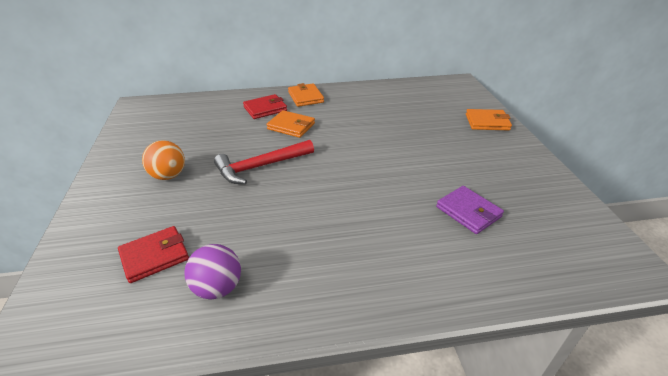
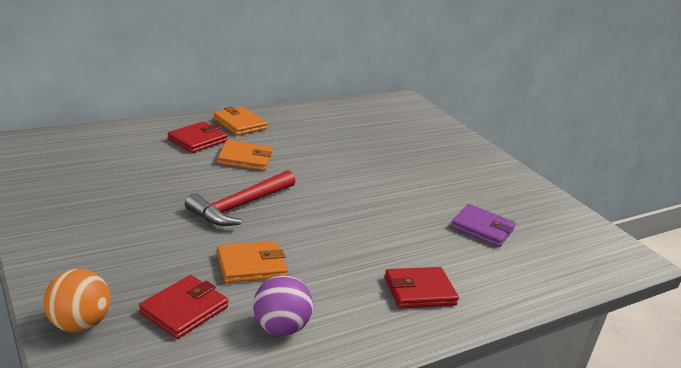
camera: 25 degrees left, 10 degrees down
(168, 176) = (130, 226): orange ball -> orange ball (79, 324)
(367, 271) = (419, 291): none -> red wallet
(487, 122) = (456, 142): orange wallet -> orange wallet (251, 265)

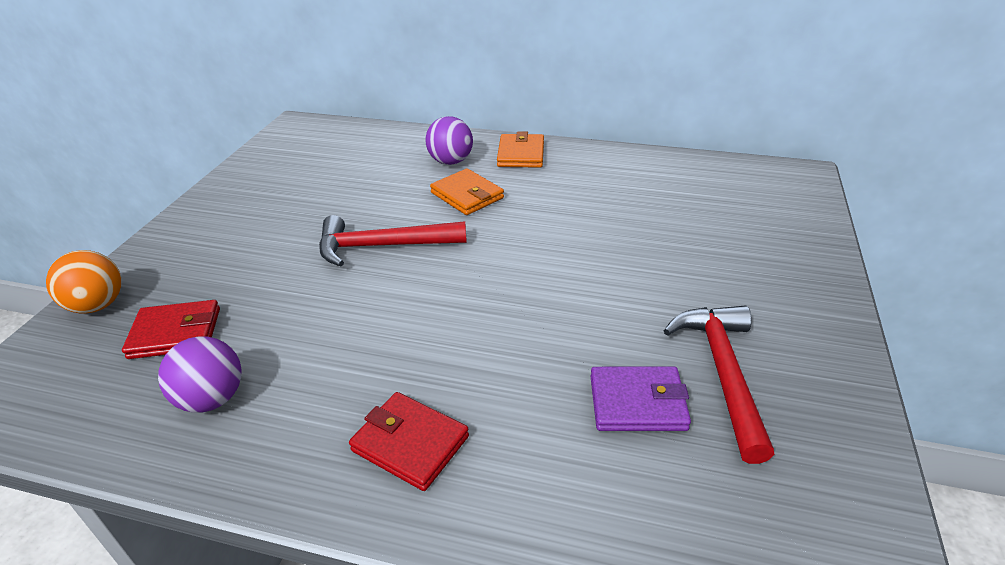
camera: 50 degrees right, 10 degrees up
(198, 140) = (451, 161): red wallet -> purple ball
(251, 265) = (293, 316): orange wallet -> none
(482, 228) = (637, 402): purple wallet -> purple wallet turned 75 degrees counterclockwise
(495, 202) = (722, 373): none -> red hammer

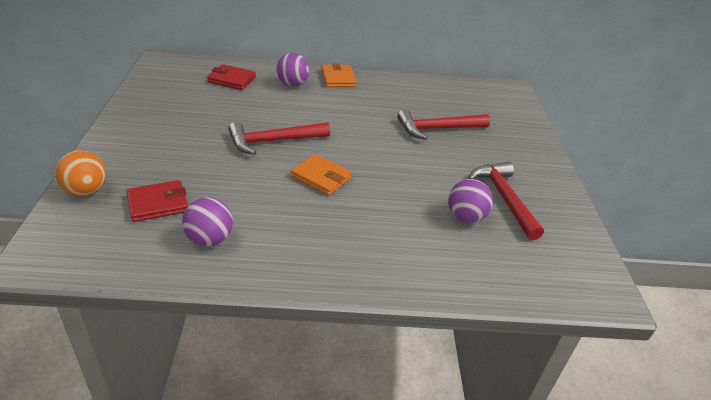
camera: 20 degrees left, 0 degrees up
(410, 443) = (348, 250): red wallet -> red wallet (232, 80)
(467, 195) = (314, 106): orange wallet -> orange wallet (321, 177)
(637, 402) = (465, 217): purple wallet -> purple ball
(647, 239) = (438, 129): none -> red hammer

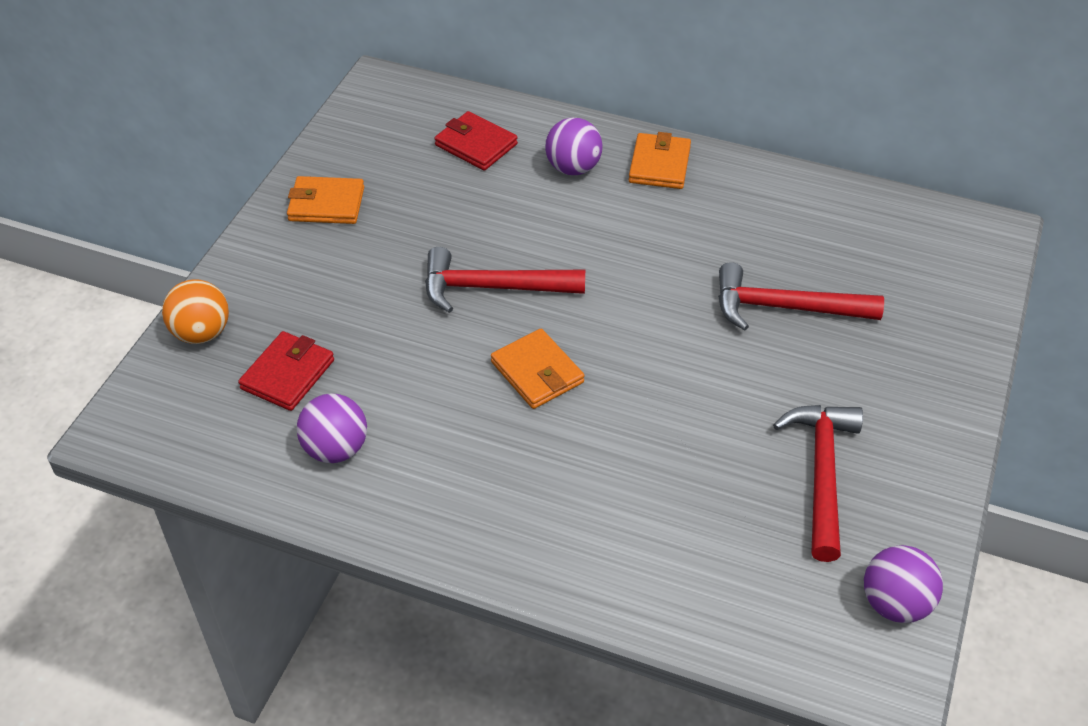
camera: 25 degrees right, 10 degrees up
(150, 115) = (326, 204): none -> orange wallet
(158, 204) = (287, 374): red wallet -> red wallet turned 60 degrees counterclockwise
(465, 217) = (733, 495): purple ball -> purple ball (895, 603)

